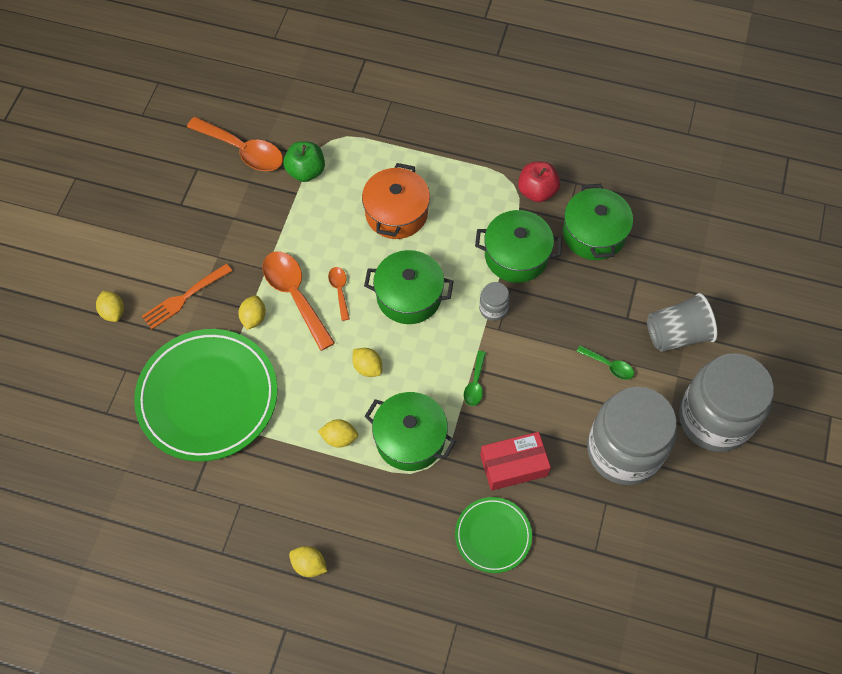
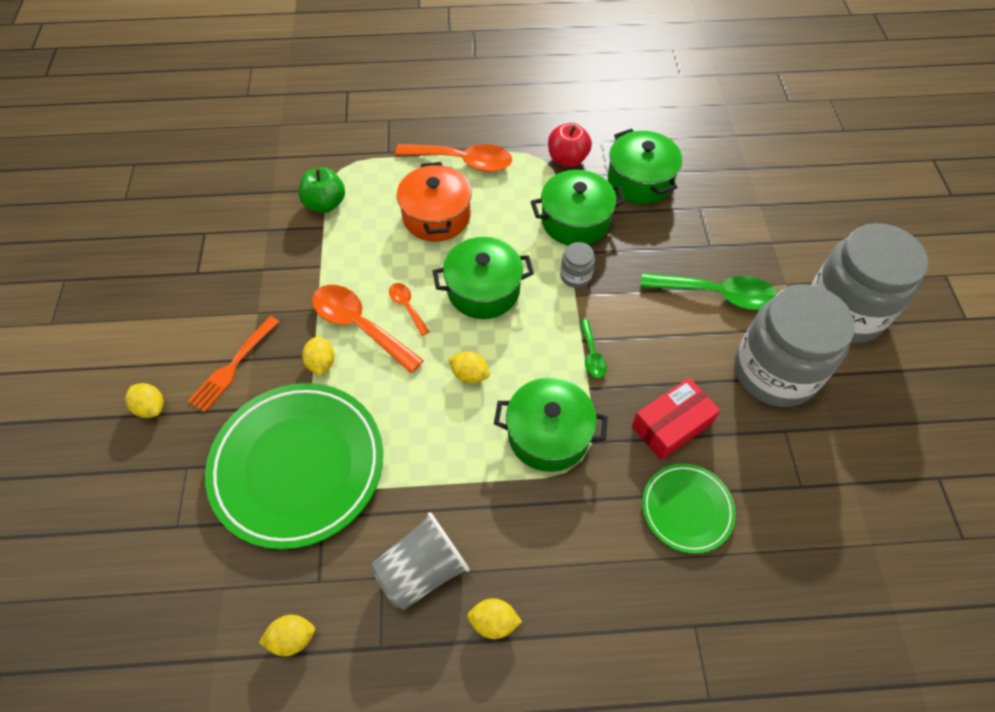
camera: 20 degrees left, 5 degrees down
(242, 150) = (249, 202): orange spoon -> orange spoon (462, 161)
(339, 438) = (469, 460): yellow lemon -> yellow lemon (292, 638)
(609, 365) = (716, 294): green spoon -> green spoon, size x2.00
(676, 334) = (764, 246): grey cup -> grey cup (422, 570)

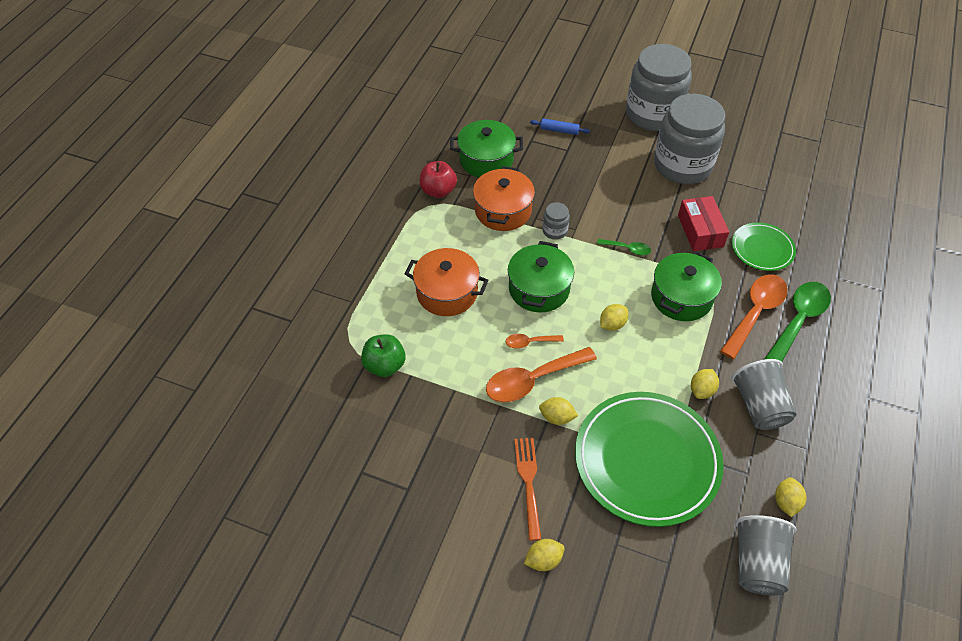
camera: 65 degrees left, 5 degrees down
(200, 623) = (757, 563): none -> grey cup
(233, 365) = (529, 483): orange fork -> orange fork turned 150 degrees counterclockwise
(462, 161) = (397, 255): orange spoon -> orange spoon (755, 313)
(494, 622) = (807, 378): yellow lemon -> yellow lemon (702, 390)
(575, 221) = (503, 211): green pot -> orange pot
(716, 294) = (609, 165): green spoon -> green spoon (798, 320)
(736, 227) = (559, 130): none -> blue rolling pin

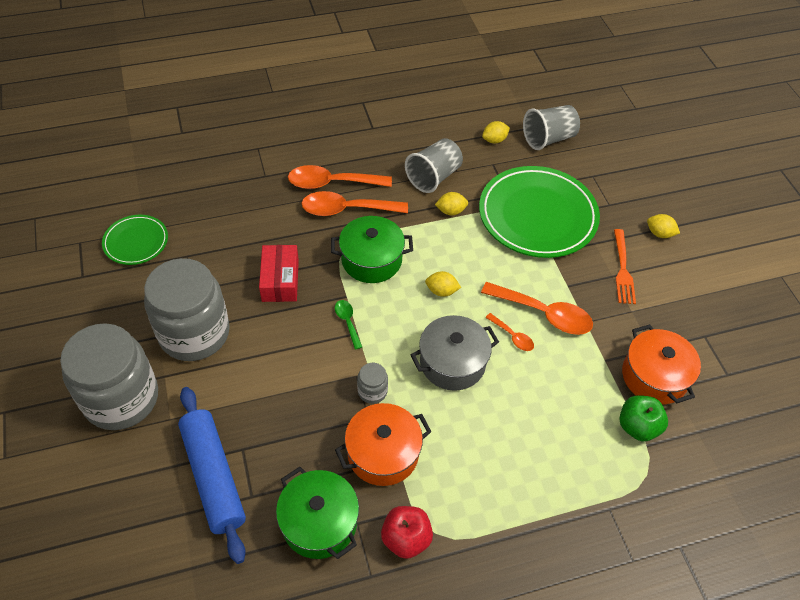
camera: 130 degrees left, 0 degrees up
(447, 292) = (523, 433): orange pot -> orange pot (654, 376)
(529, 483) = (622, 269): orange fork -> orange fork turned 45 degrees counterclockwise
(539, 289) = (452, 362): green pot -> grey pot
(557, 417) = (558, 281): yellow lemon -> none
(559, 130) = (213, 477): blue rolling pin -> blue rolling pin, size x2.33
(700, 231) = (280, 280): red box -> red box turned 45 degrees counterclockwise
(762, 249) = (269, 231): green plate -> green plate (136, 242)
(798, 320) = (332, 183): green spoon -> orange spoon

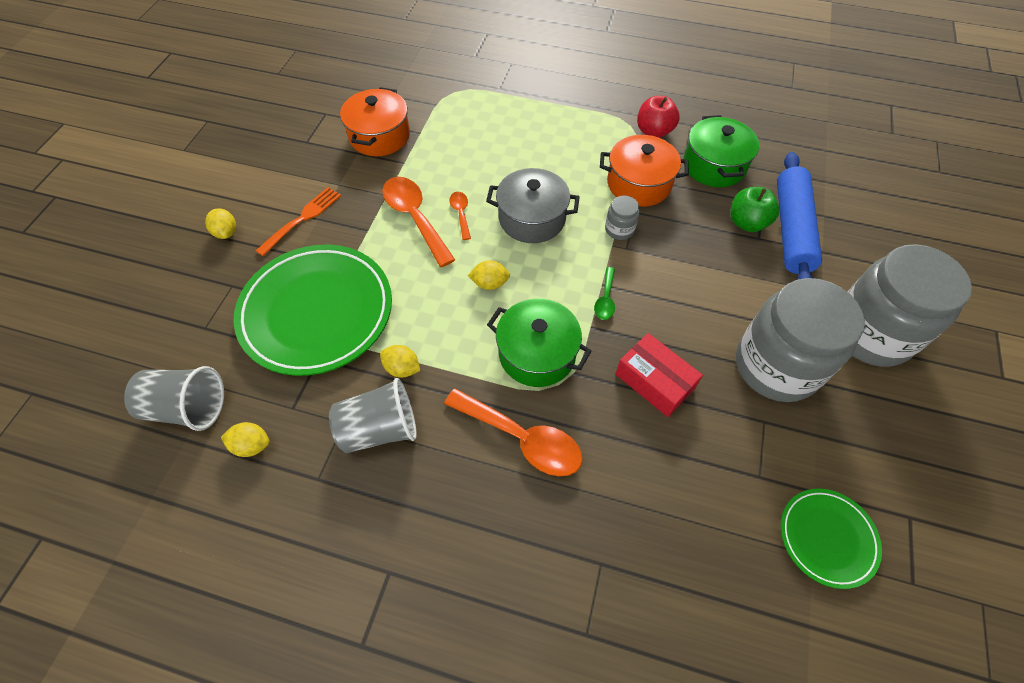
camera: 145 degrees left, 5 degrees up
(280, 280) = (654, 381): red box -> red box turned 75 degrees counterclockwise
(332, 183) = (514, 494): orange spoon -> none
(441, 291) = (490, 283): yellow lemon -> yellow lemon turned 45 degrees counterclockwise
(637, 427) = (429, 116): green apple -> green apple (747, 223)

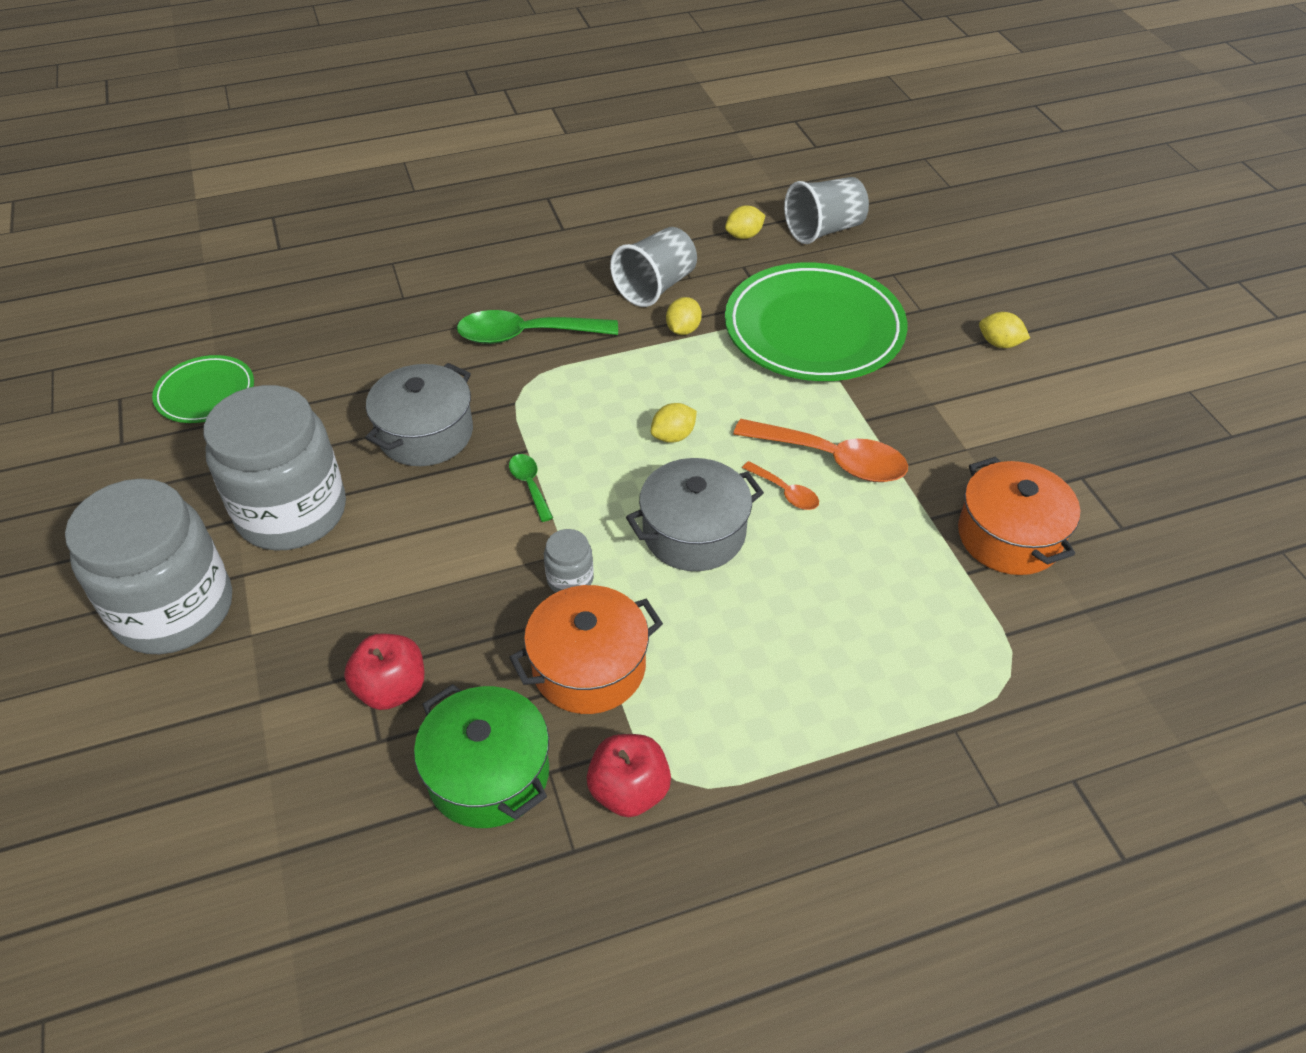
camera: 145 degrees right, 10 degrees down
(302, 219) = (947, 393): orange fork -> none
(402, 368) = (683, 330): yellow lemon -> yellow lemon turned 60 degrees counterclockwise
(521, 438) = (526, 335): orange spoon -> green spoon
(537, 354) = (565, 400): green pot -> none
(654, 381) = (425, 434): red box -> grey pot
(747, 223) = (392, 689): green apple -> red apple
(791, 229) = (317, 715): blue rolling pin -> none

